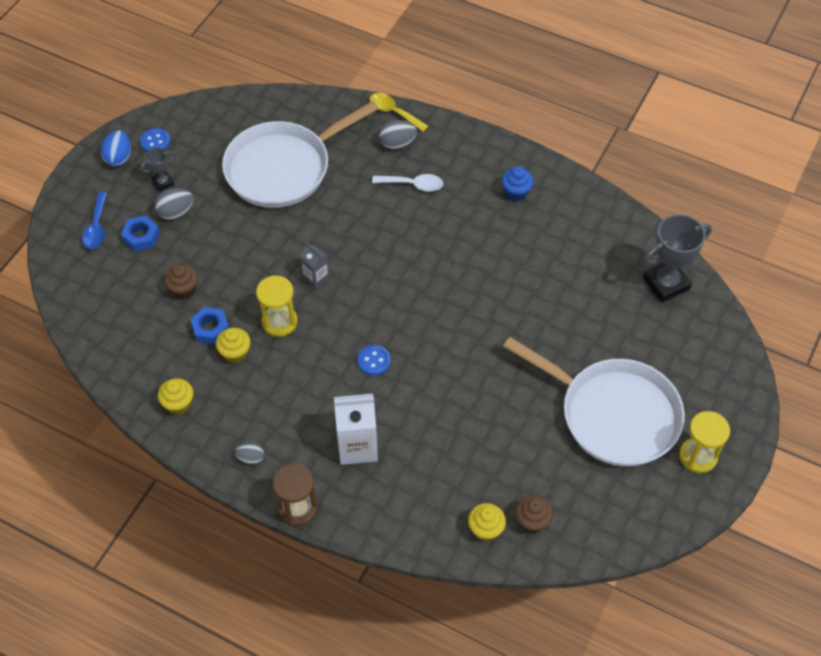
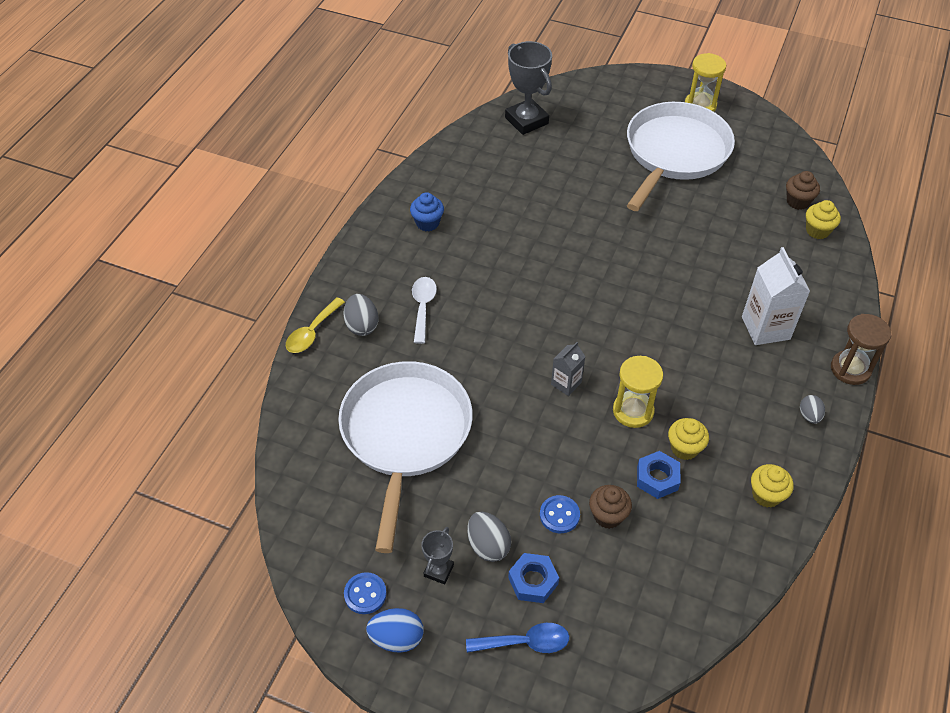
camera: 95 degrees left, 5 degrees down
(163, 182) = (438, 570): grey trophy -> grey trophy turned 60 degrees clockwise
(283, 168) = (405, 434): white pan -> white pan turned 135 degrees counterclockwise
(373, 361) = (662, 323): blue button -> blue button (559, 515)

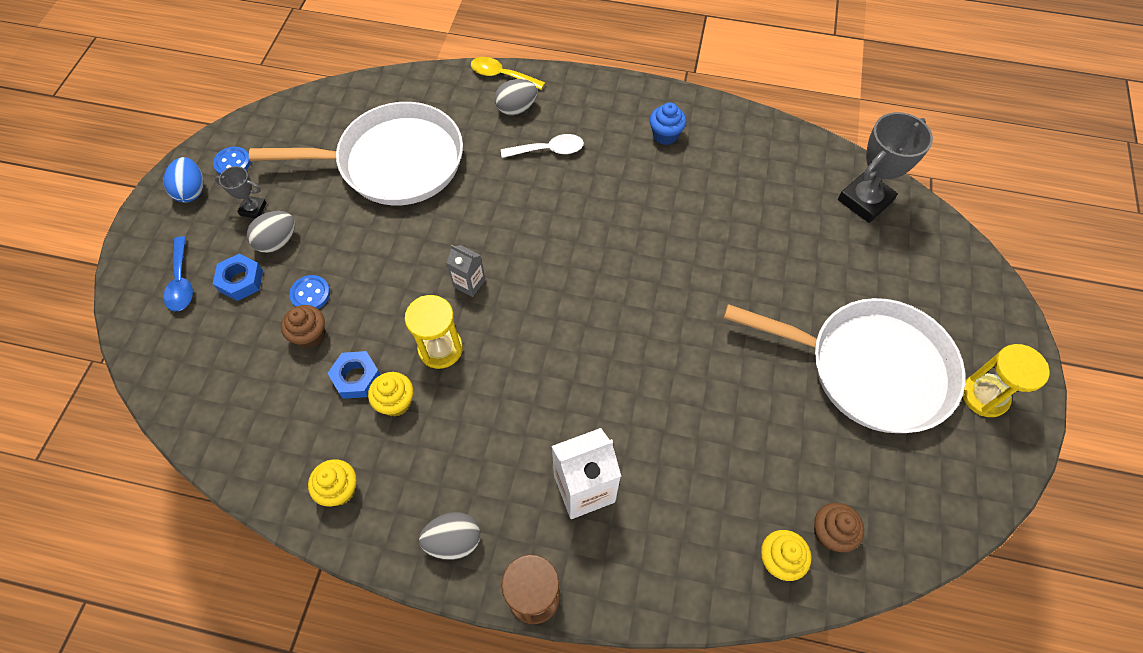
camera: 80 degrees right, 10 degrees up
(809, 416) = (453, 541): grey egg -> grey egg, size x1.54

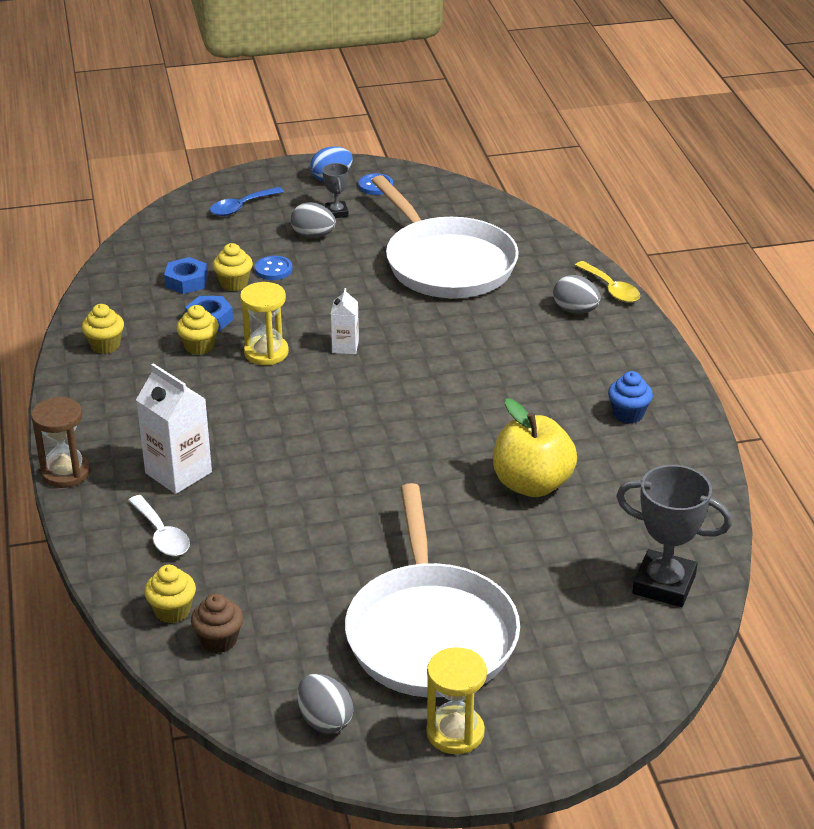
camera: 65 degrees right, 25 degrees down
(241, 280) = (262, 233): blue nut -> blue nut (186, 281)
(310, 335) = (234, 283): brown cupcake -> yellow cupcake
(453, 541) = (92, 416): grey egg -> grey egg (325, 720)
(469, 283) = (345, 347): grey carton -> white carton
(502, 75) = (610, 289): yellow spoon -> yellow spoon turned 150 degrees clockwise
(548, 150) = (539, 345): white spoon -> white spoon (161, 534)
(721, 229) = (532, 484): none -> yellow apple

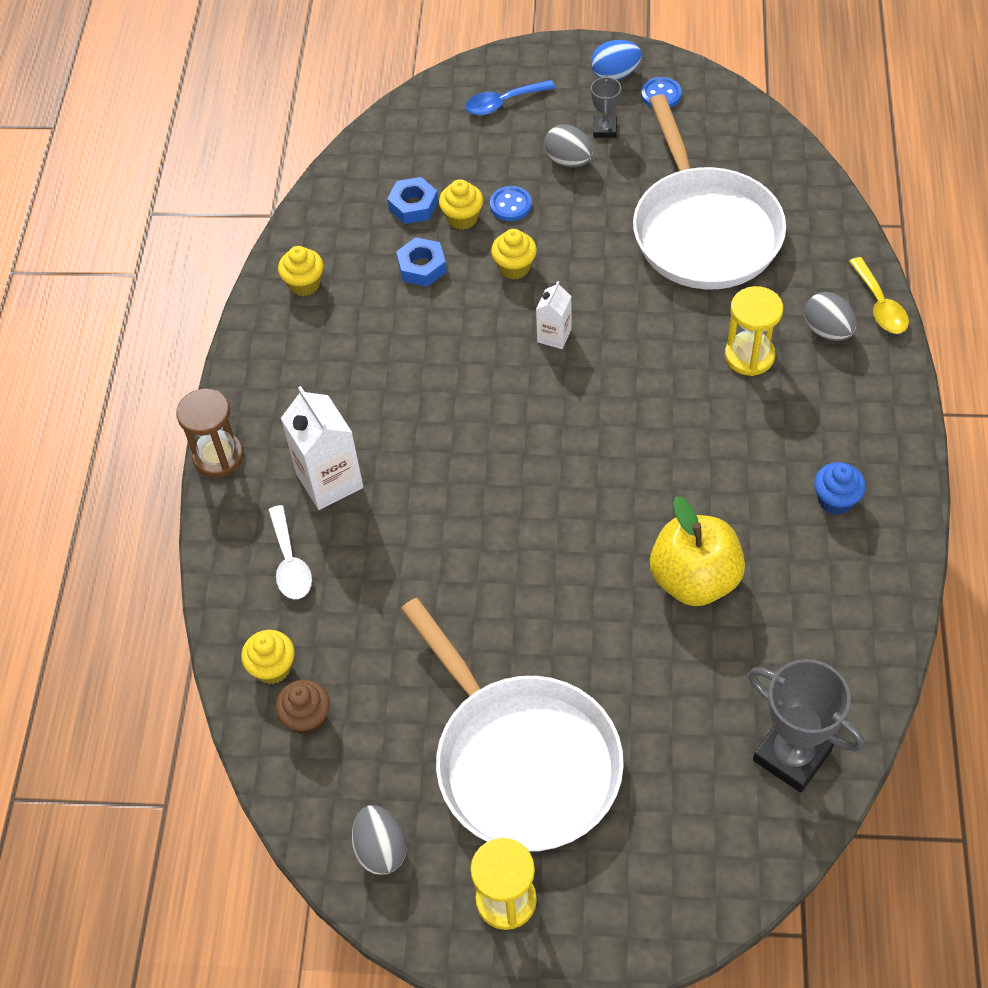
camera: 20 degrees right, 20 degrees up
(199, 346) = (400, 305): yellow cupcake -> yellow cupcake (514, 267)
(266, 353) = (467, 328): yellow hourglass -> yellow hourglass (749, 356)
(430, 633) = (522, 761): white pan -> white pan turned 45 degrees counterclockwise

